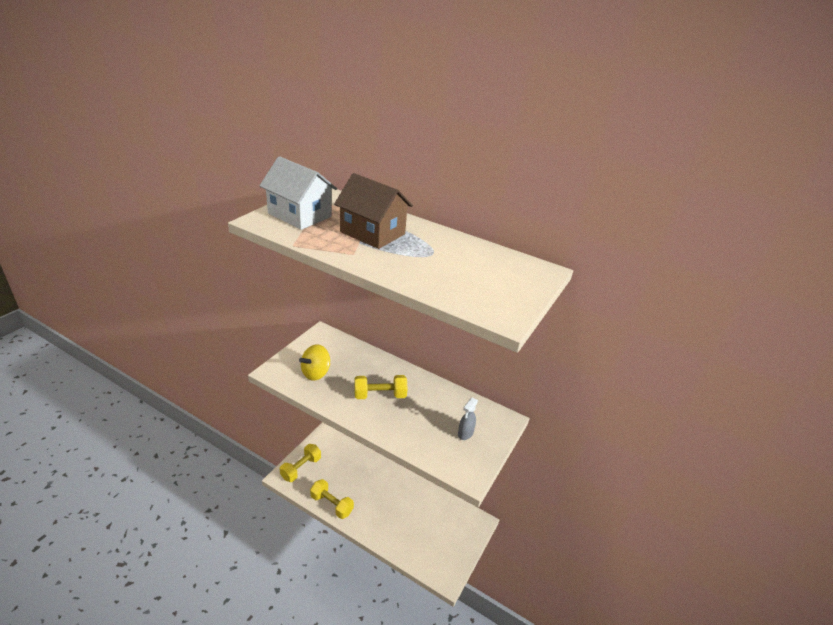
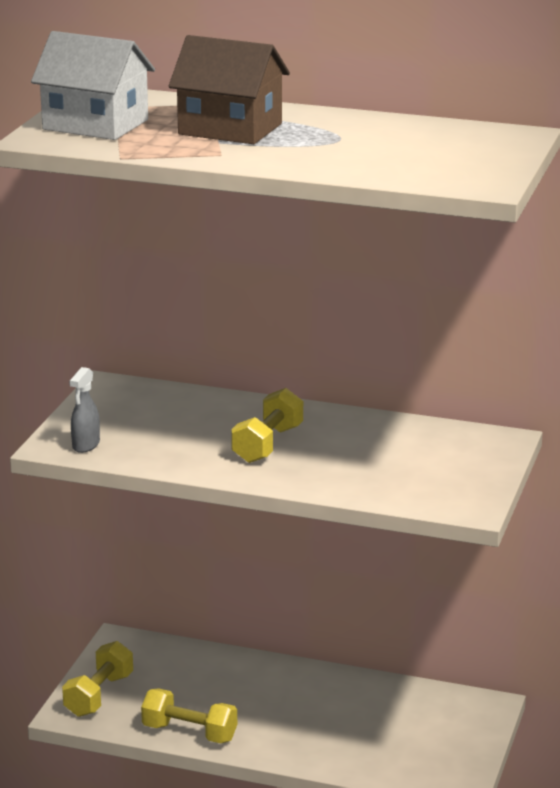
camera: 10 degrees left, 10 degrees down
(316, 373) = (134, 436): yellow spinning top -> none
(380, 395) = (268, 444): yellow dumbbell -> yellow dumbbell turned 45 degrees counterclockwise
(465, 433) = (440, 465): grey spray bottle -> grey spray bottle (85, 445)

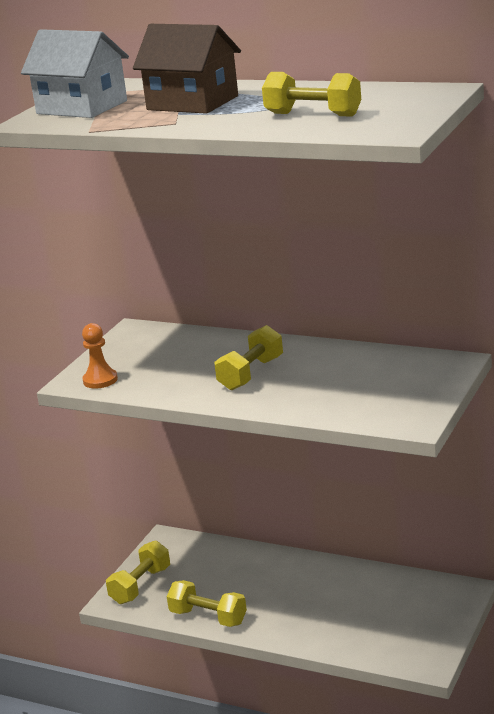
camera: 10 degrees right, 0 degrees up
(85, 445) = (100, 380): grey spray bottle -> orange pawn
(381, 155) = (313, 115): none -> yellow dumbbell

